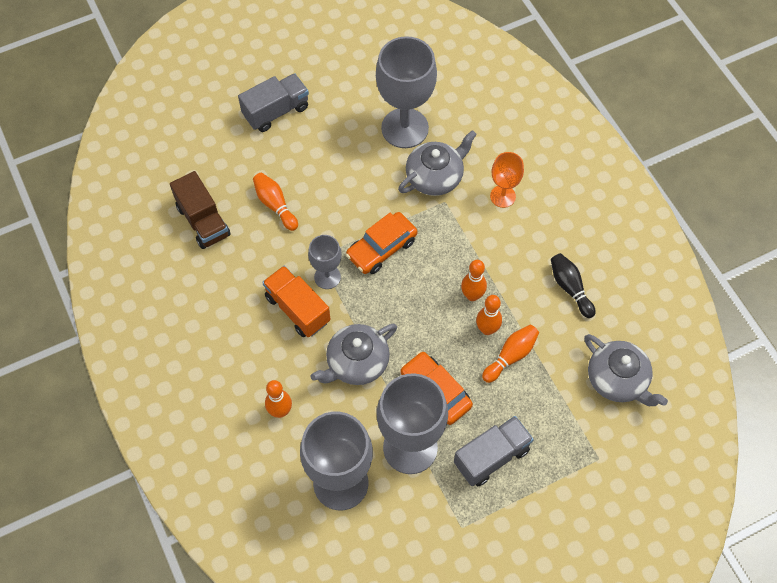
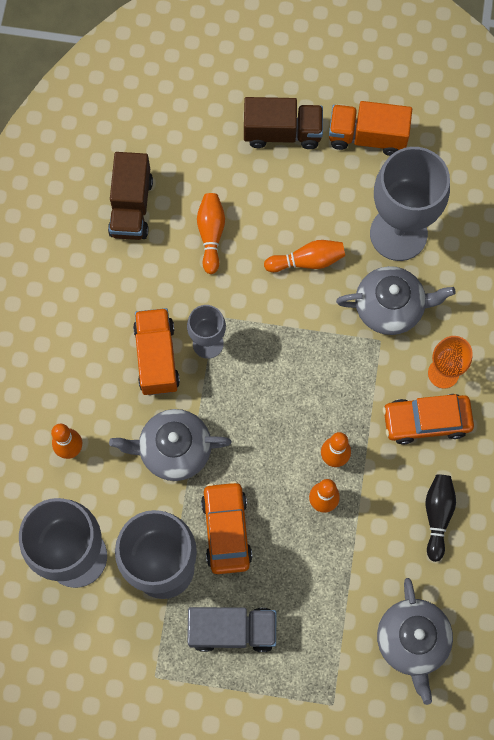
camera: 35 degrees right, 10 degrees up
(276, 111) = (282, 132): grey truck -> brown truck
(337, 81) = (367, 137): none -> orange truck
(381, 248) = (281, 348): orange car -> orange car (426, 421)
(510, 356) = (325, 544): orange bowling pin -> orange bowling pin (307, 261)

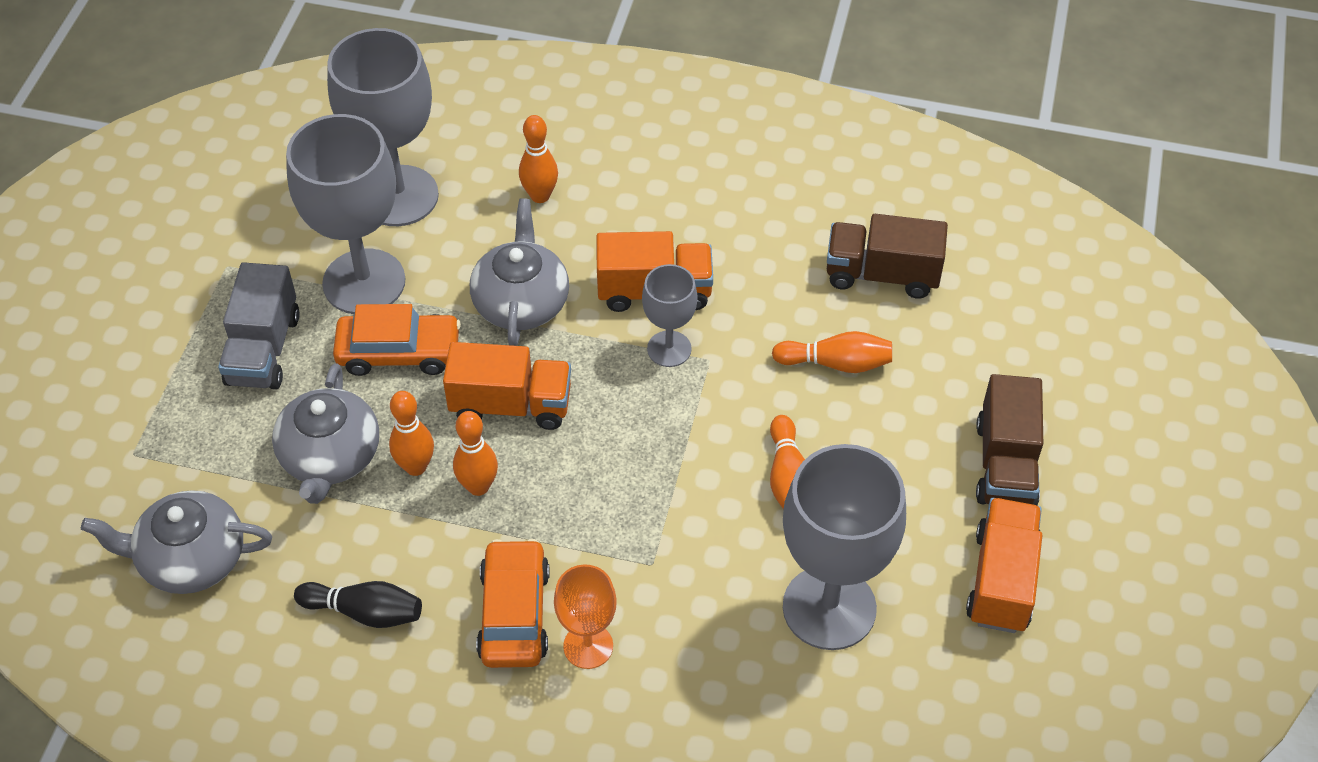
camera: 95 degrees right, 20 degrees down
(265, 444) = (511, 405): none -> orange truck
(390, 307) = (705, 583): grey teapot -> grey teapot (330, 456)

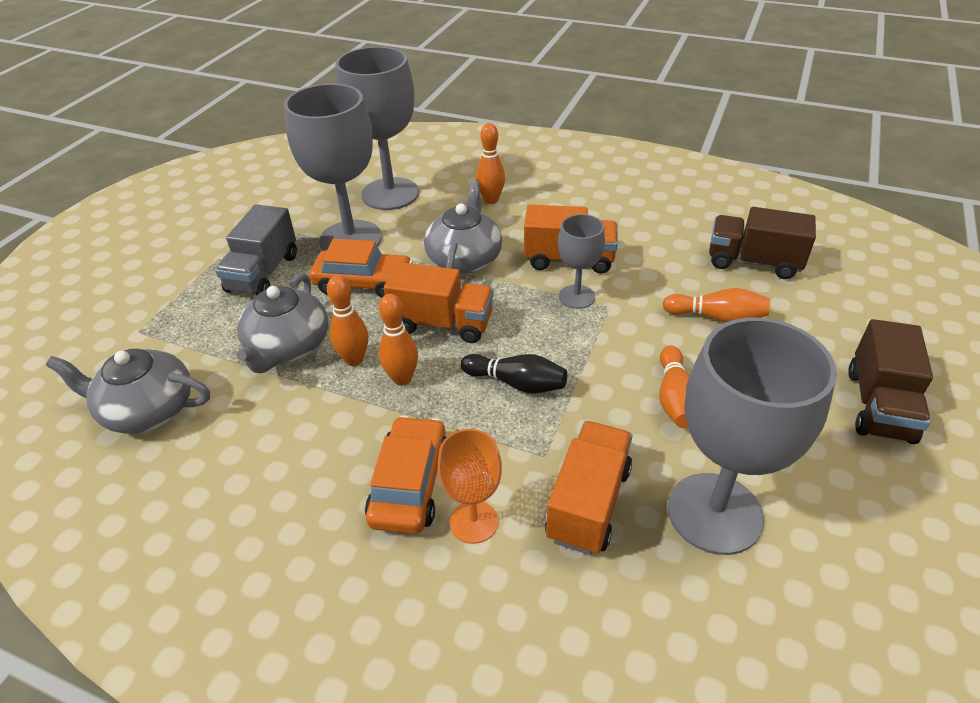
camera: 10 degrees right, 10 degrees down
(365, 612) = (276, 468): black bowling pin -> black bowling pin (516, 383)
(1001, 580) = (891, 506): orange truck -> orange truck (588, 503)

